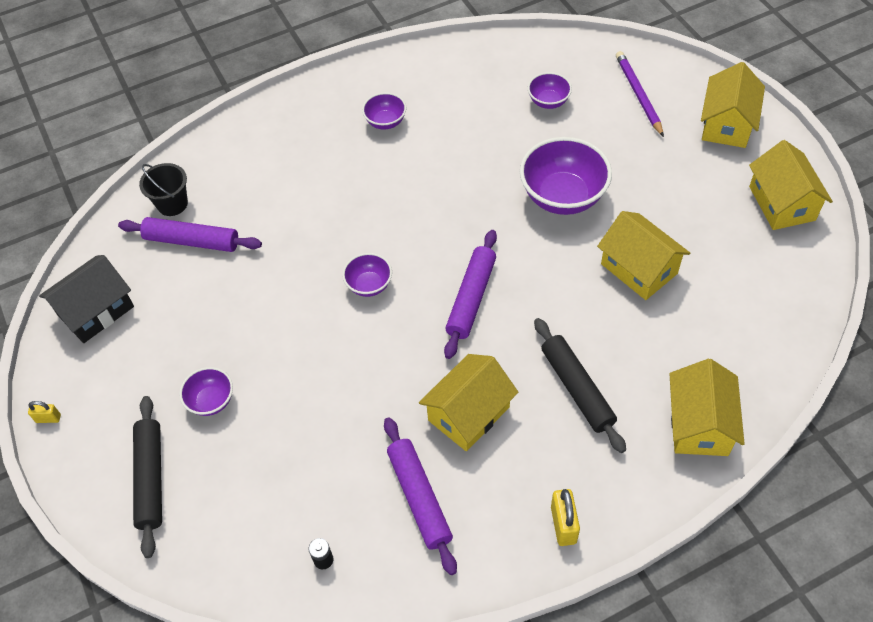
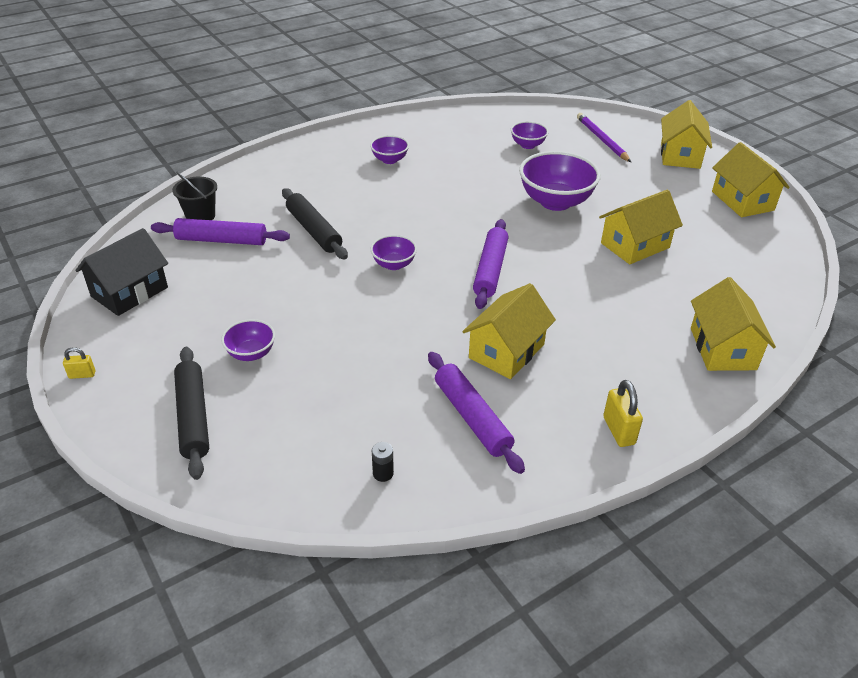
camera: 10 degrees left, 15 degrees down
(577, 388) = (603, 328): black rolling pin -> black rolling pin (314, 230)
(639, 269) = (635, 245): yellow house -> yellow house turned 75 degrees counterclockwise

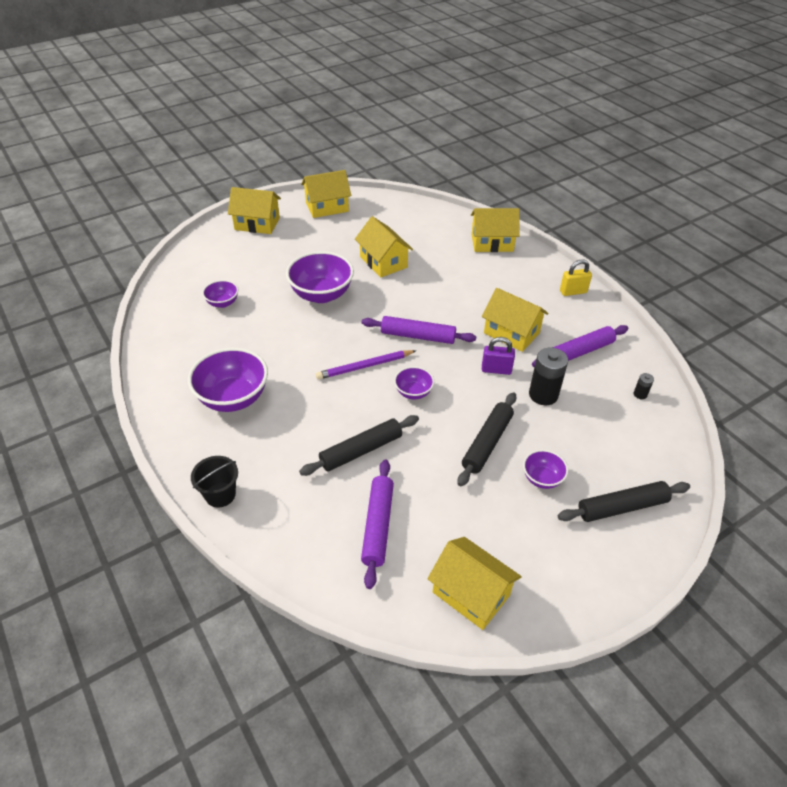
camera: 90 degrees left, 5 degrees up
(82, 375) = (595, 604): yellow padlock -> none
(129, 292) = (471, 593): black house -> yellow house
(200, 216) = (331, 553): black bucket -> black bucket (220, 495)
(311, 314) = (487, 443): none -> black rolling pin
(386, 369) = (543, 395): none -> black battery
(390, 160) = (233, 398): purple bowl -> purple bowl, size x1.91
(432, 331) = (496, 369): none -> purple padlock
(602, 140) = (222, 259): purple pencil -> purple pencil (365, 366)

